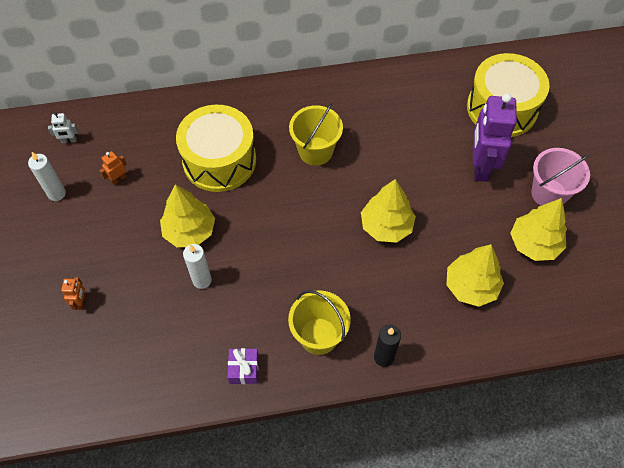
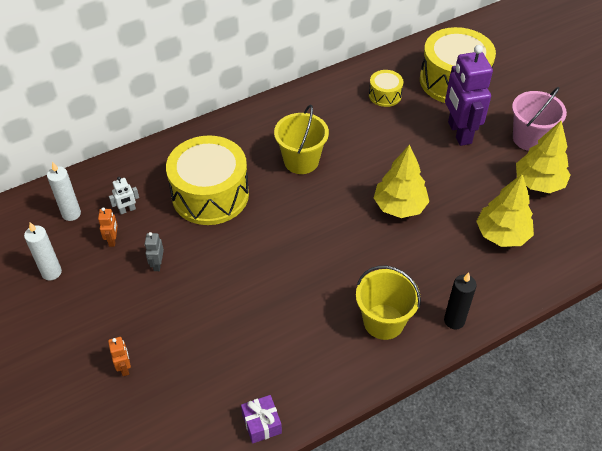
camera: 20 degrees left, 10 degrees down
(69, 141) = (43, 219): white robot -> white robot (127, 210)
(118, 179) = (113, 240): orange robot -> orange robot turned 150 degrees clockwise
(146, 214) = (157, 264): none -> grey robot
(189, 231) = (210, 266): yellow tree -> none
(202, 280) = (243, 307): white candle -> white candle (71, 214)
(244, 369) = (325, 376): purple gift -> purple gift (261, 423)
(426, 104) = (385, 95): none -> yellow drum

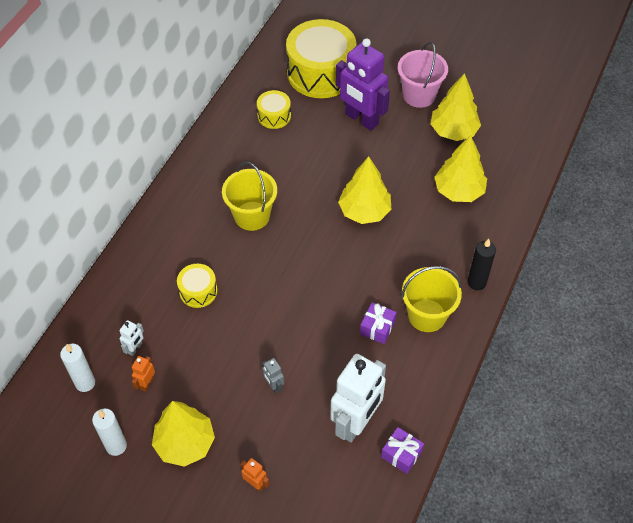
camera: 35 degrees left, 5 degrees up
(100, 302) = (185, 443): none -> yellow tree
(113, 240) = (146, 383): orange robot -> orange robot turned 120 degrees counterclockwise
(157, 264) = (206, 380): grey robot -> grey robot (273, 386)
(210, 194) = (198, 291): yellow drum -> yellow drum, size x0.47
(246, 372) = (356, 423): none -> white robot
(330, 306) = (377, 328): none -> purple gift

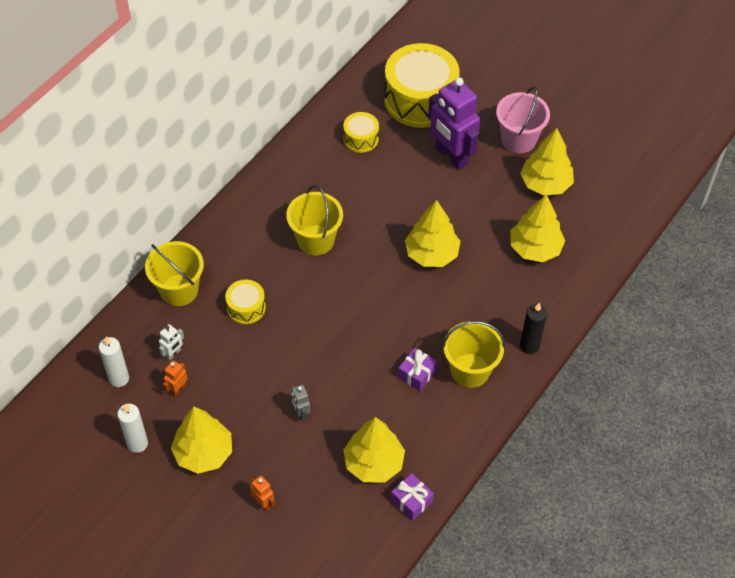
camera: 10 degrees right, 0 degrees up
(129, 285) = (179, 290): none -> yellow bucket
(356, 423) = (374, 463): white robot -> yellow tree

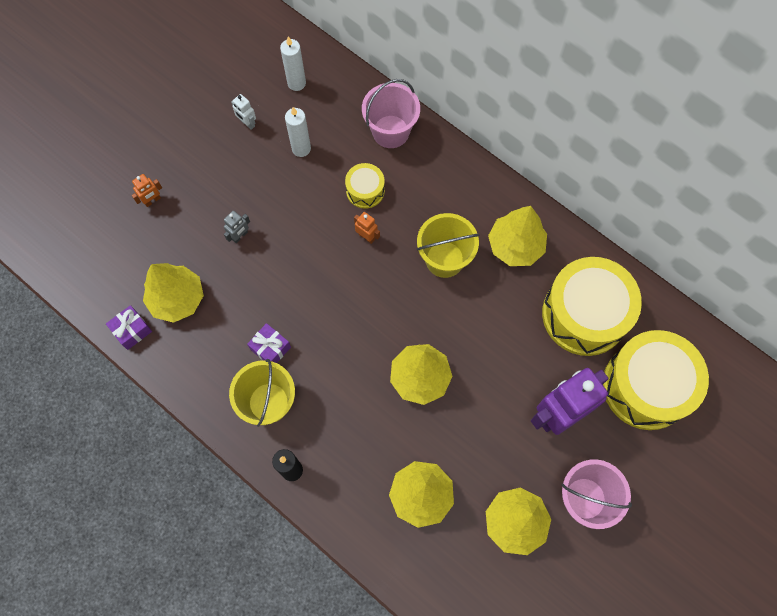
camera: 95 degrees right, 15 degrees up
(137, 444) = (227, 99): white candle -> white candle (301, 149)
(173, 354) = (318, 127): white robot -> white robot (247, 123)
(178, 389) = (279, 131): orange robot -> orange robot (367, 237)
(179, 290) = (390, 131): yellow bucket -> pink bucket
(203, 453) = (210, 152): yellow tree -> yellow tree (515, 246)
(301, 413) = (240, 236): grey robot -> grey robot turned 150 degrees clockwise
(361, 138) = (584, 314): yellow drum -> yellow drum, size x2.11

